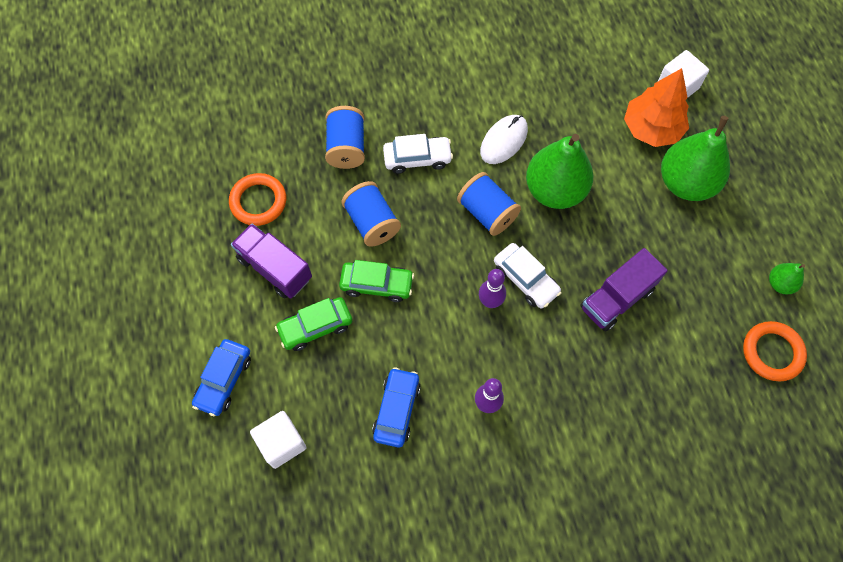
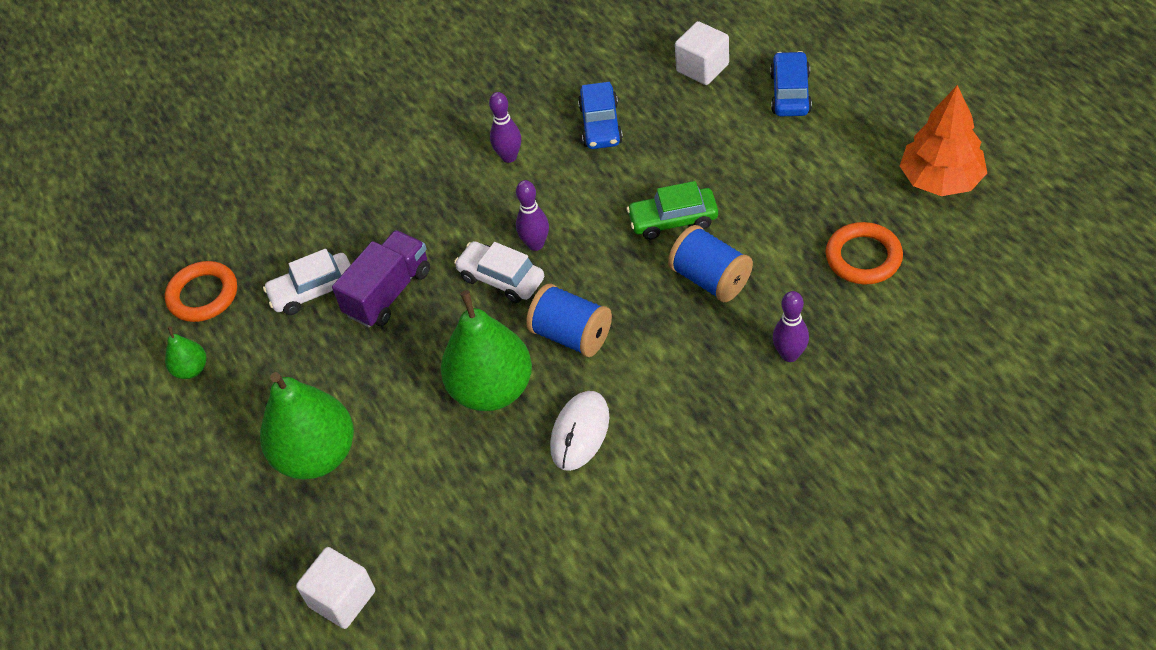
camera: 170 degrees right, 15 degrees down
(275, 268) = (799, 199): purple truck -> none
(315, 327) = (721, 162): green car -> none
(346, 147) = (789, 355): blue spool -> purple bowling pin
(417, 158) = (688, 371): white car -> white car (313, 291)
(651, 129) = (373, 517): orange tree -> orange tree (940, 180)

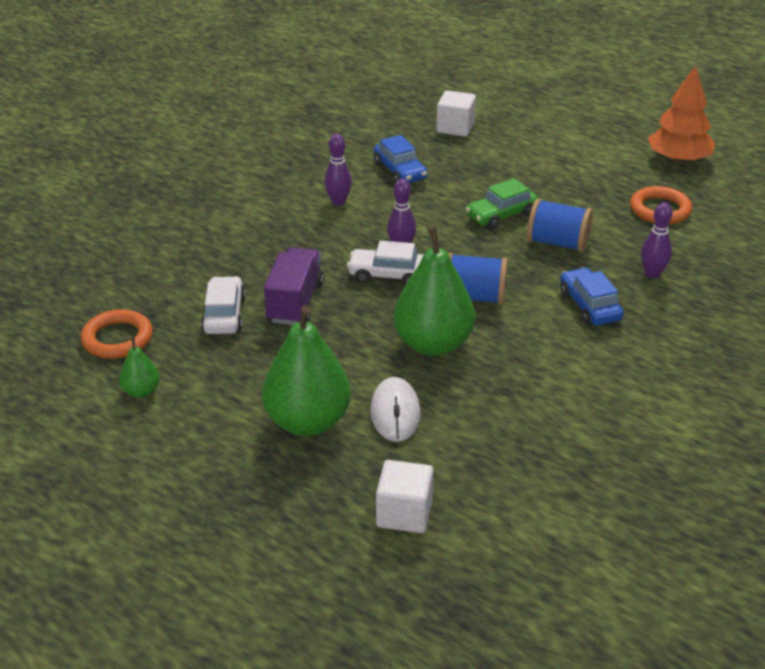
camera: 30 degrees left, 15 degrees down
(313, 291) = (224, 315): white car -> white car turned 135 degrees clockwise
(580, 432) = (527, 354): white mouse -> white mouse (395, 412)
(790, 93) = (533, 131): blue car -> blue car (589, 306)

